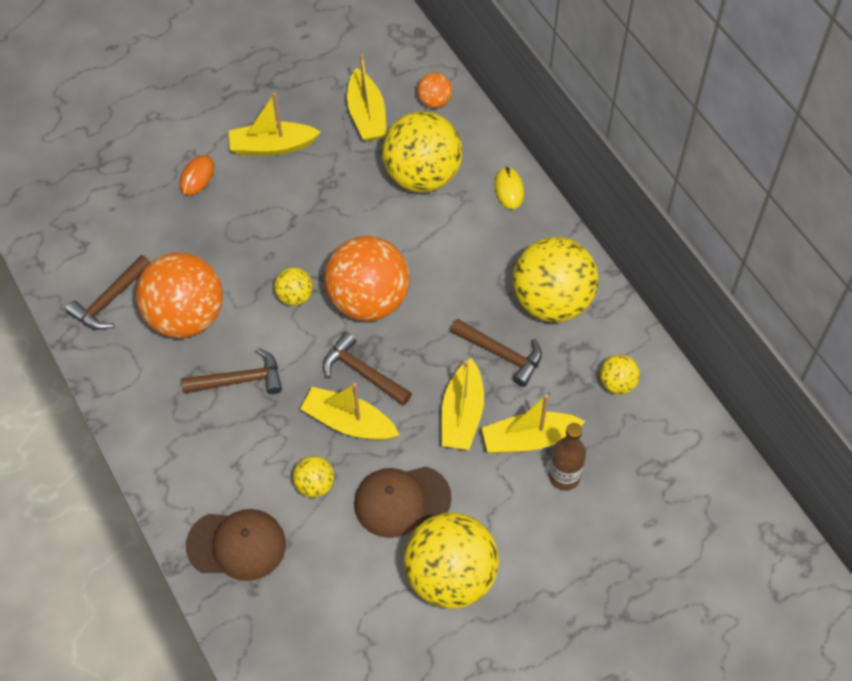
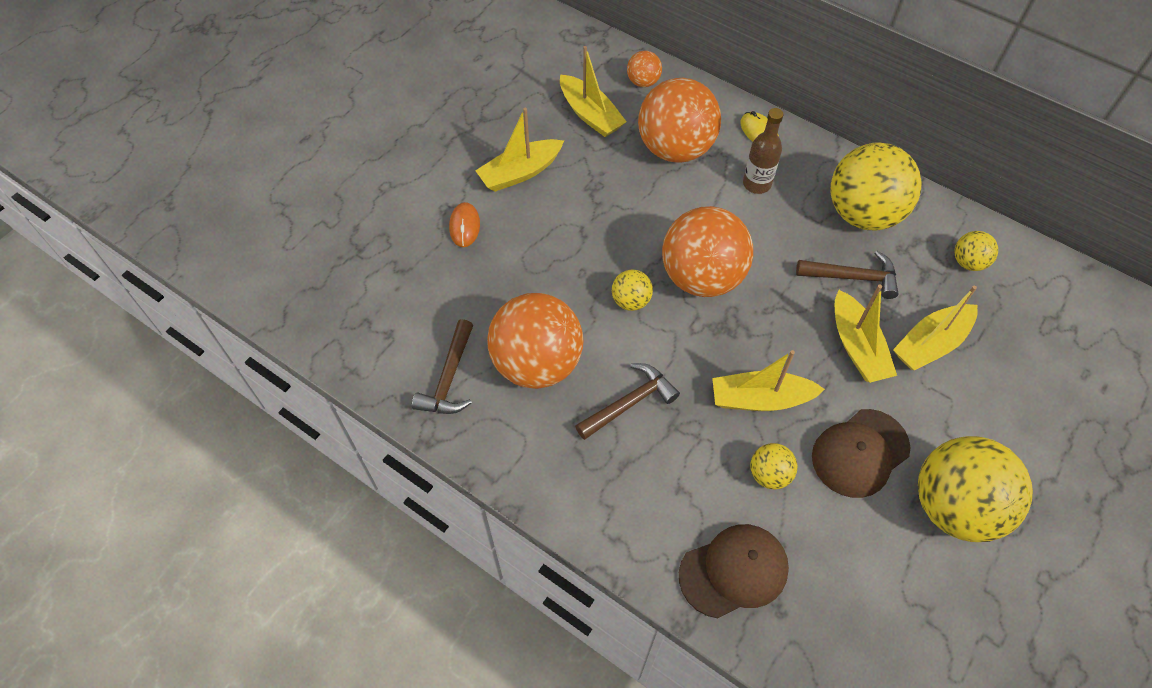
camera: 25 degrees left, 0 degrees up
(363, 372) = (741, 346): brown hammer -> none
(422, 176) = (675, 148): yellow ball -> orange ball
(564, 477) = (985, 365): brown bottle -> brown bottle (756, 184)

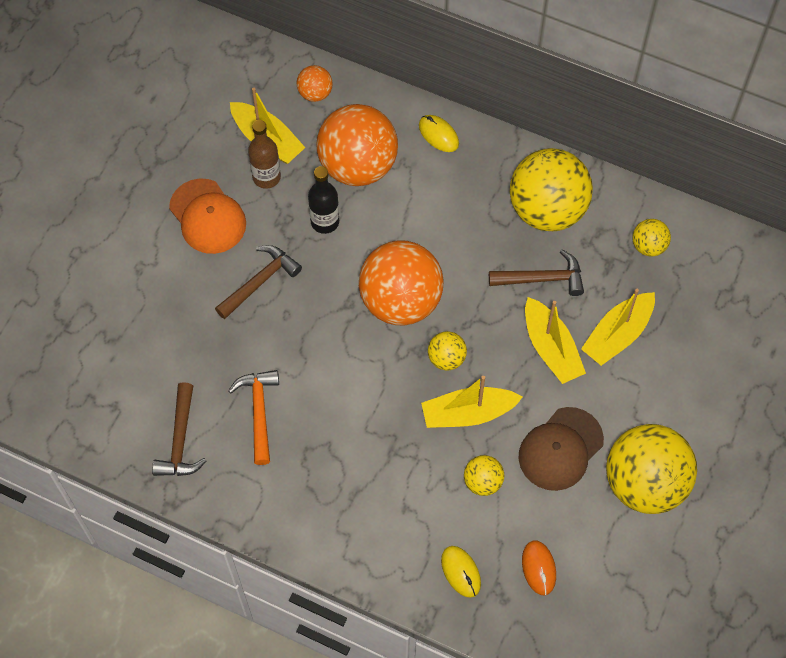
camera: 10 degrees left, 5 degrees up
(464, 226) = (164, 283): orange mouse -> orange mouse (539, 568)
(520, 173) = (208, 216): yellow boat -> orange cap
(537, 363) = (259, 412): orange ball -> orange hammer
(629, 403) = (350, 437): brown hammer -> brown hammer (260, 282)
(631, 301) = (337, 336): yellow ball -> yellow ball (446, 358)
(635, 193) = (325, 222): none -> black bottle
(734, 571) = (461, 572): brown cap -> yellow mouse
(756, 184) = (442, 193): brown bottle -> brown bottle (266, 177)

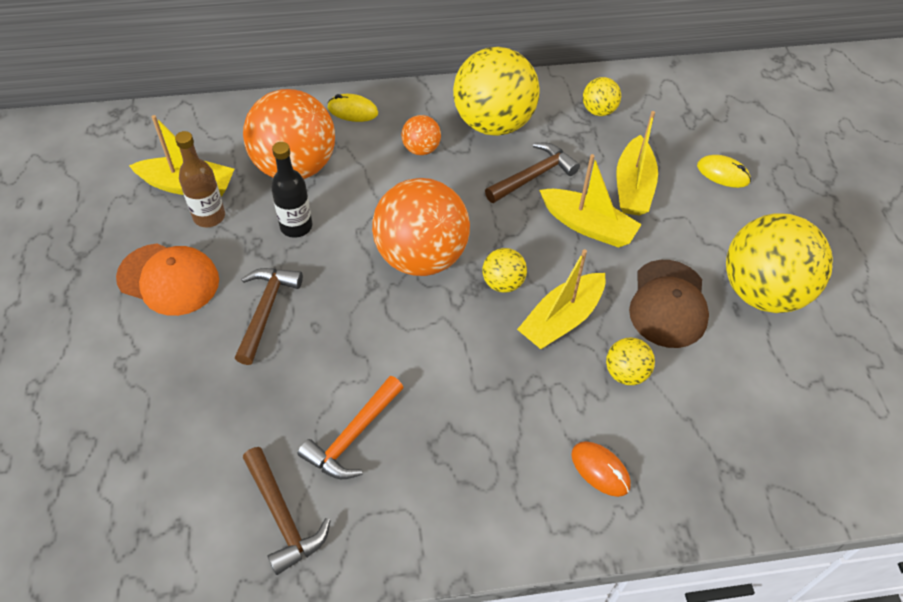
camera: 35 degrees left, 10 degrees down
(259, 412) = (353, 436): orange hammer -> orange hammer turned 105 degrees counterclockwise
(315, 93) = (211, 129): orange ball -> orange ball (421, 149)
(461, 572) = (677, 471): yellow mouse -> yellow mouse (723, 173)
(539, 568) = (743, 421): orange mouse -> orange mouse (600, 470)

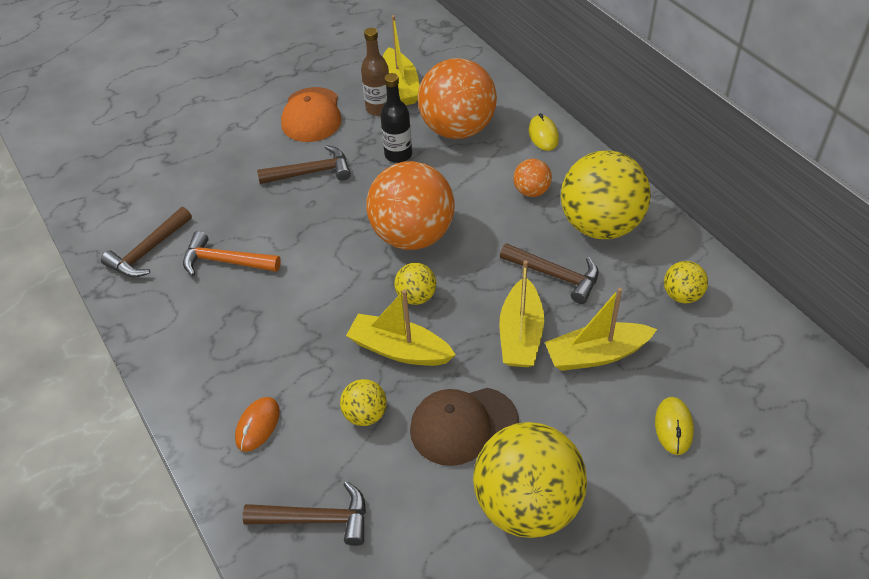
camera: 70 degrees right, 5 degrees down
(727, 451) = (316, 519): none -> brown hammer

